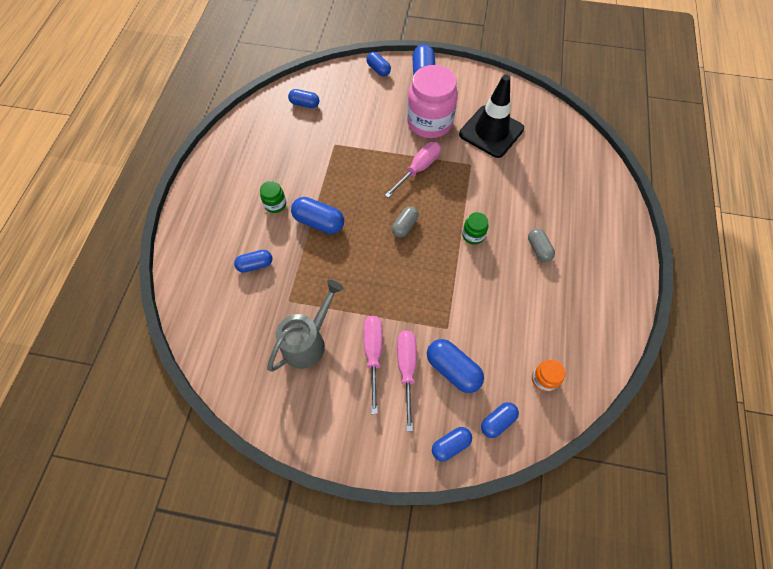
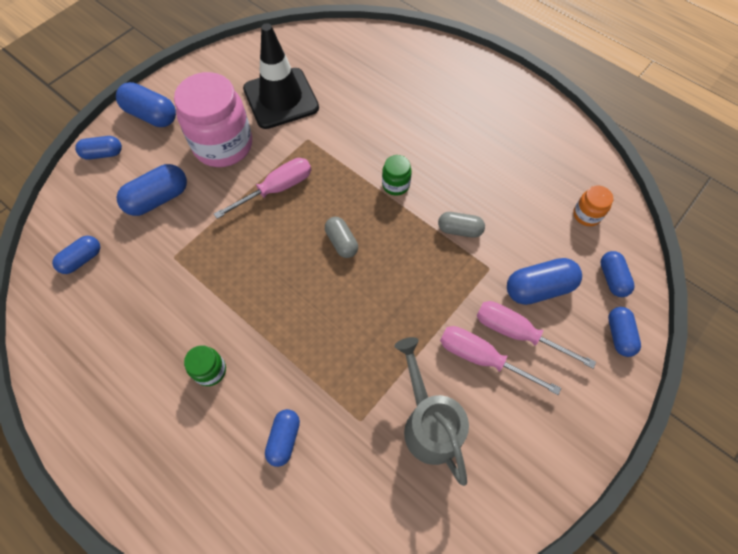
camera: 60 degrees left, 0 degrees up
(319, 222) = (273, 331): blue capsule -> blue capsule (158, 199)
(418, 169) = (276, 189): pink screwdriver -> pink screwdriver turned 75 degrees clockwise
(538, 249) = (447, 139): grey capsule -> grey capsule (459, 230)

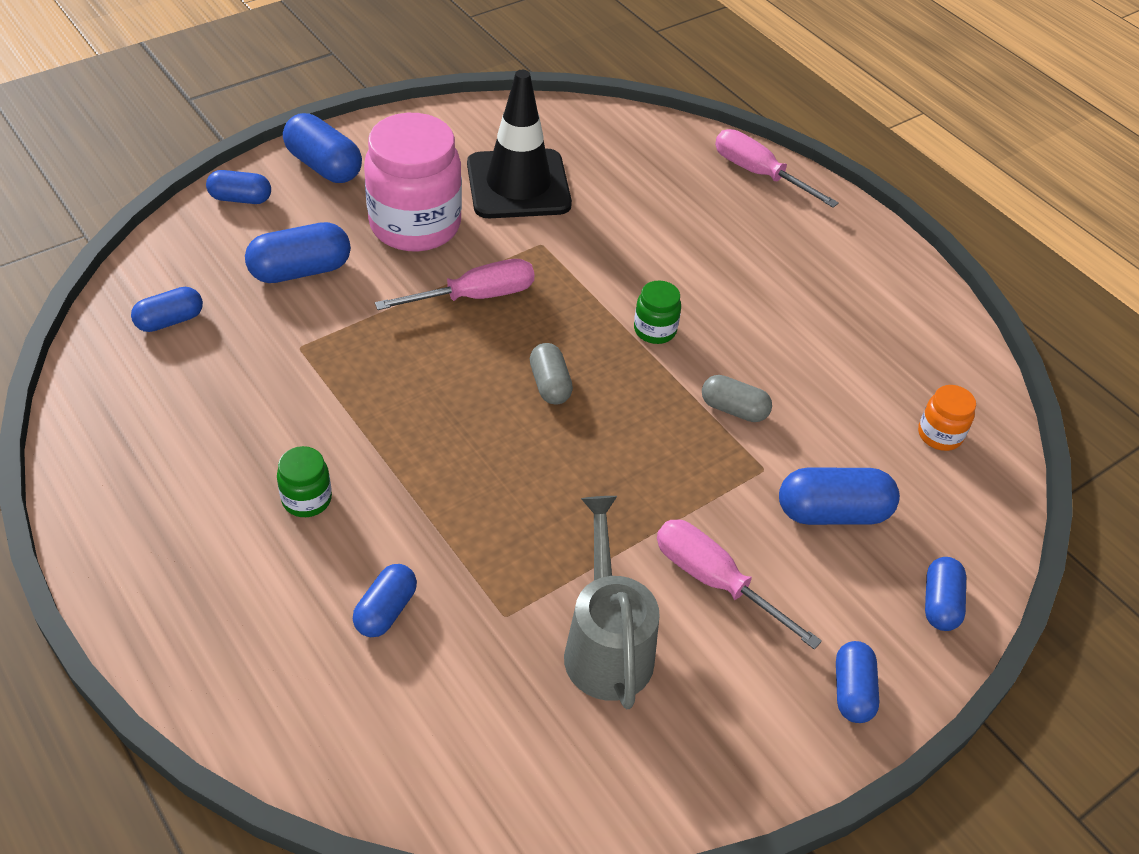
camera: 10 degrees right, 15 degrees down
(517, 333) = (779, 562): pink screwdriver -> pink screwdriver (758, 174)
(612, 278) = (953, 527): blue capsule -> blue capsule (852, 691)

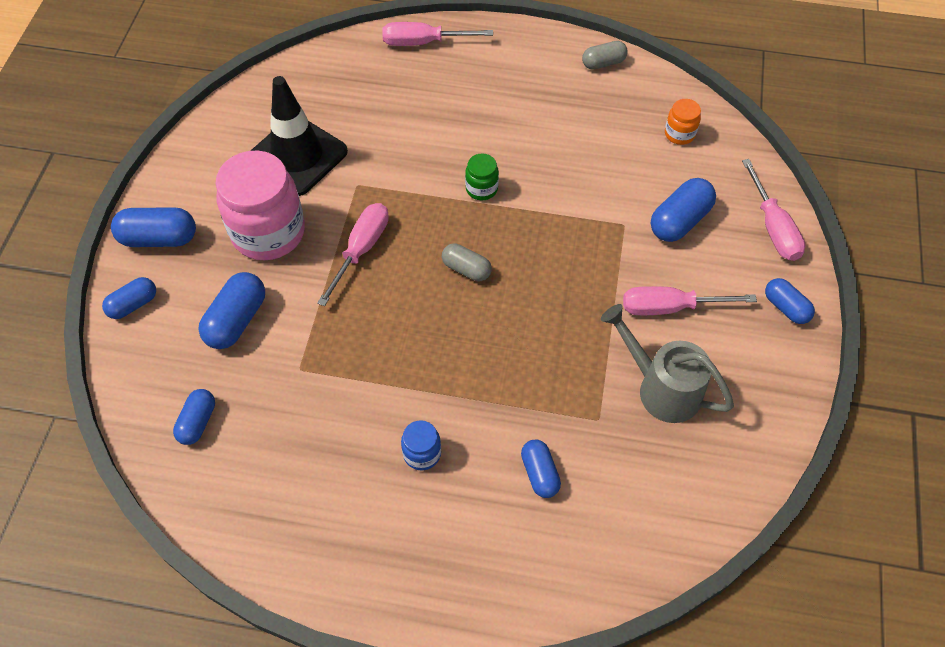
camera: 40 degrees left, 10 degrees up
(307, 499) = (422, 453): green jar -> blue jar
(733, 409) = (573, 203): grey capsule -> grey capsule (603, 63)
(940, 603) = (773, 227): blue capsule -> pink screwdriver

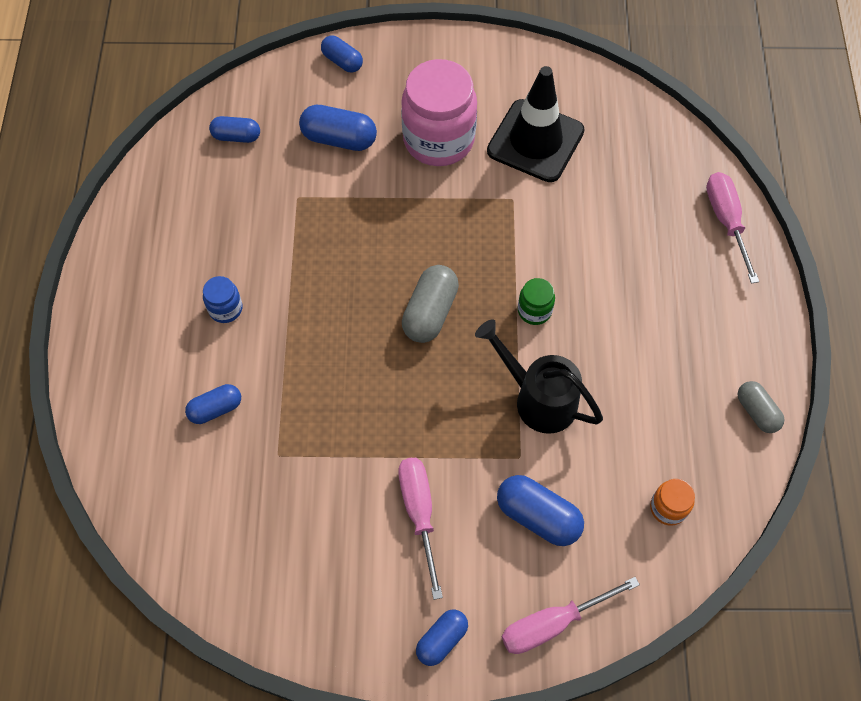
camera: 80 degrees right, 5 degrees up
(159, 238) = (414, 60): blue capsule -> none
(361, 249) = (435, 218): pink screwdriver -> none
(466, 269) = (430, 312): grey capsule -> grey capsule, size x1.54
(569, 201) = (538, 398): none -> black watering can
(661, 388) = (320, 511): grey watering can -> none

